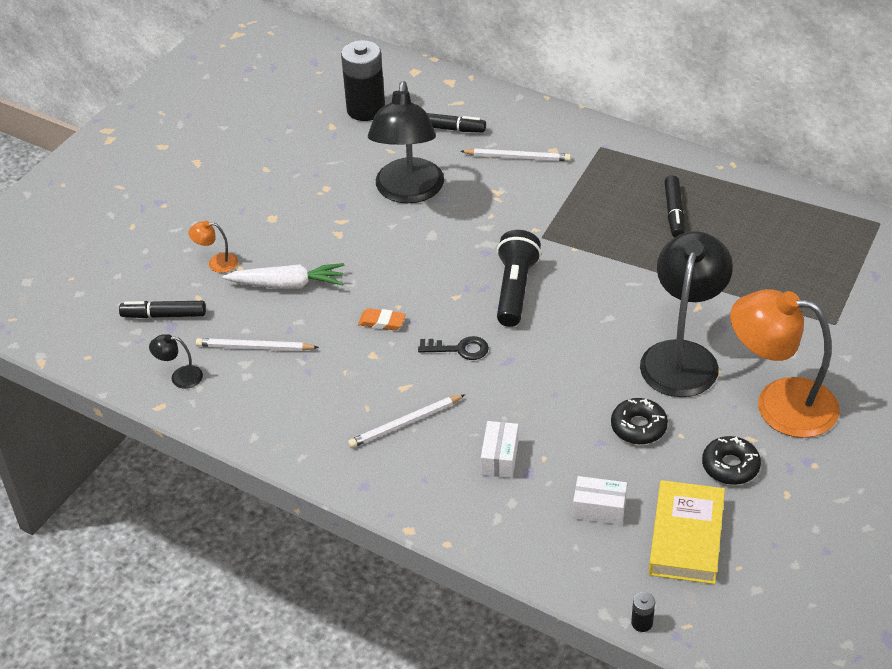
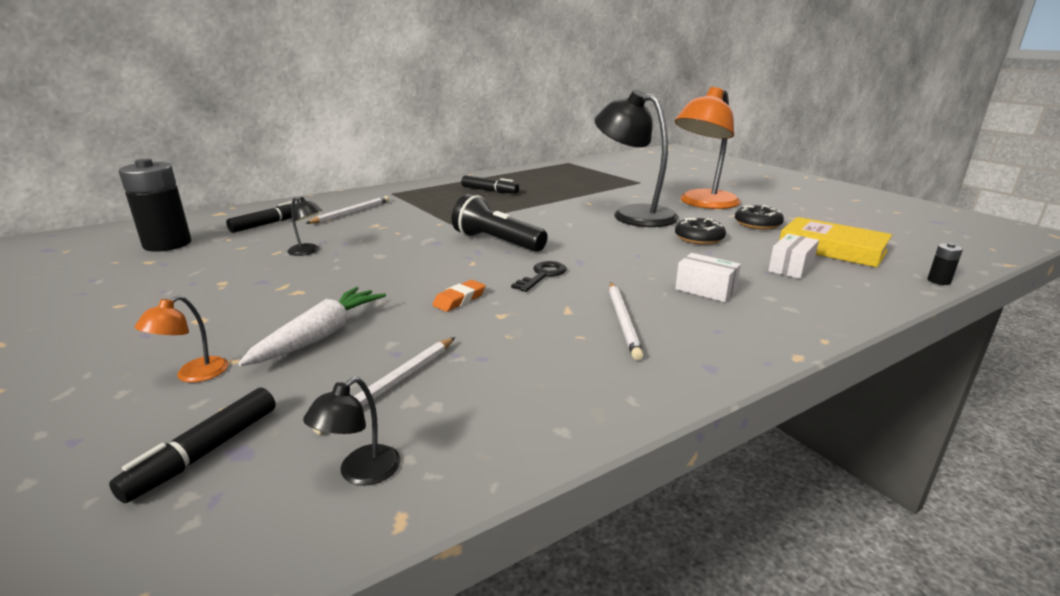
camera: 65 degrees left, 20 degrees down
(408, 192) = (308, 251): black lamp -> black lamp, size x0.41

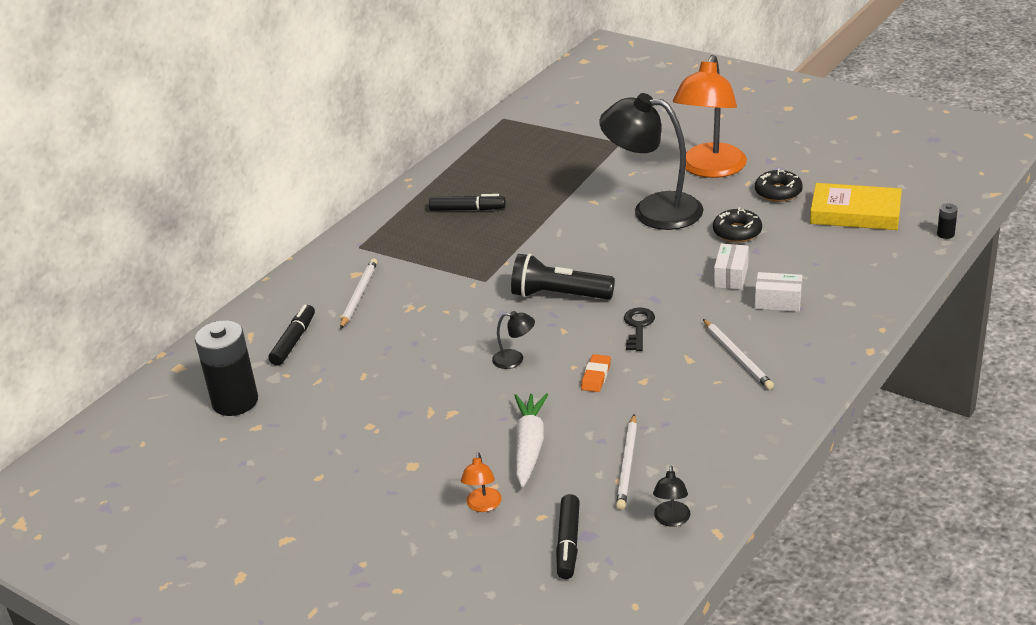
camera: 20 degrees left, 10 degrees up
(308, 251) = (394, 365): black lamp -> black lamp (515, 359)
(791, 268) = (831, 252): white box -> white box (731, 276)

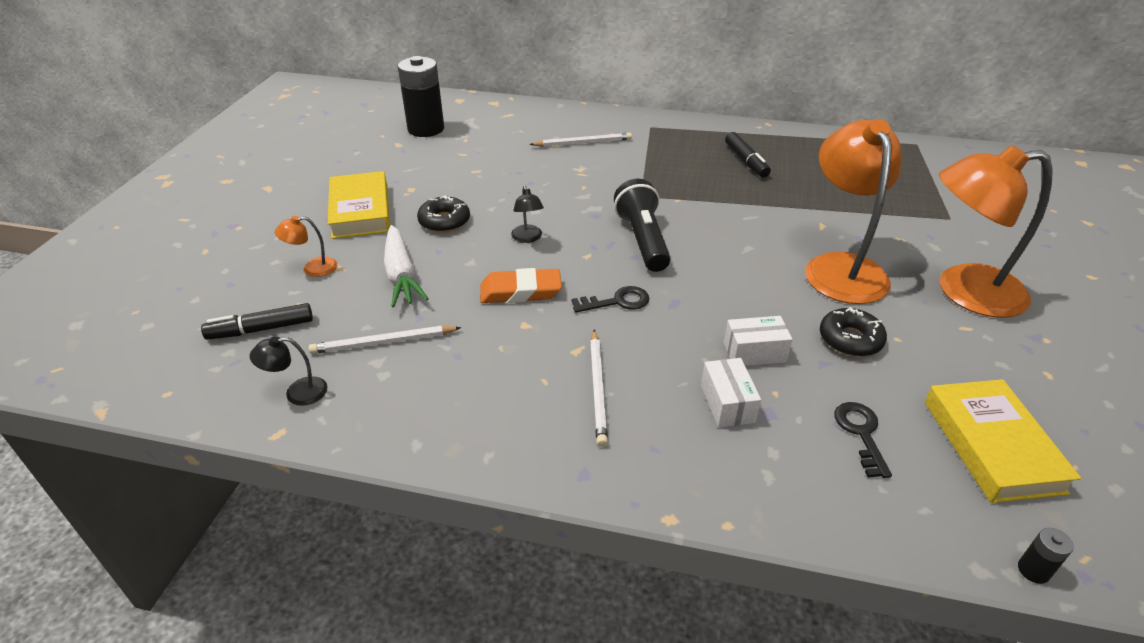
camera: 65 degrees right, 5 degrees up
(293, 341) = (508, 132): black marker -> none
(391, 466) = (360, 211): none -> yellow book
(529, 445) = (401, 275): white carrot -> white carrot turned 90 degrees clockwise
(596, 376) = (520, 291): orange eraser -> orange eraser, size x1.58
(653, 210) = (841, 267): black lamp -> orange lamp
(737, 356) = (598, 388): white pencil -> white pencil turned 45 degrees counterclockwise
(778, 192) = (970, 358): black donut -> black donut (444, 221)
(827, 256) = (861, 433): none -> black key

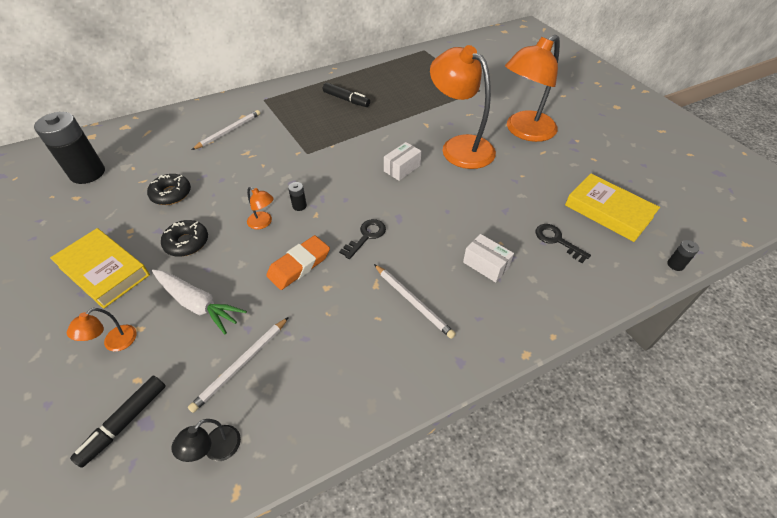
camera: 40 degrees left, 10 degrees up
(528, 238) = (263, 223): black lamp -> orange lamp
(579, 240) = (299, 206): none -> black battery
(642, 240) = (339, 185): black flashlight -> none
(754, 352) = (468, 224): white box -> white box (402, 168)
(850, 339) = (503, 188): black donut -> black donut (171, 194)

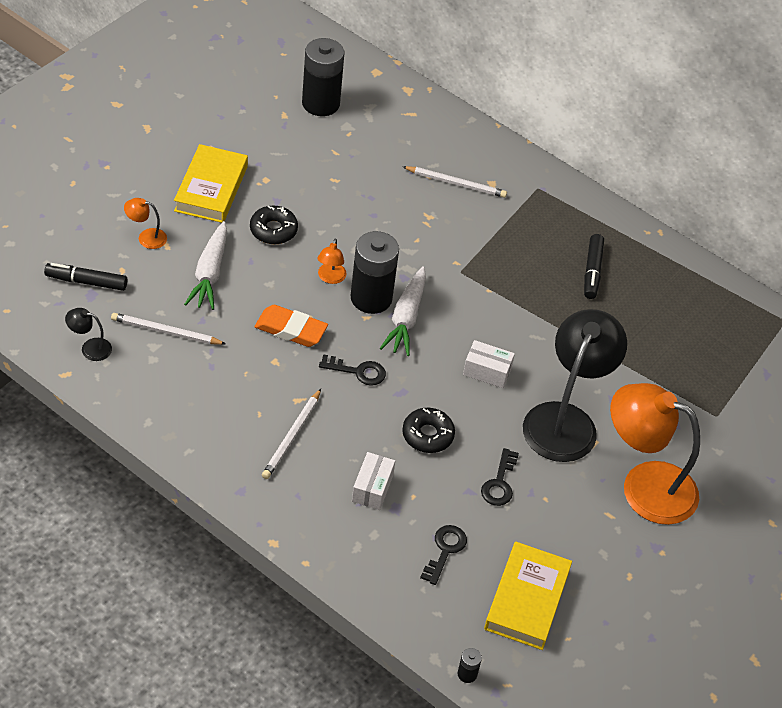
camera: 60 degrees right, 0 degrees up
(171, 194) = (329, 185): black donut -> black donut (427, 435)
(299, 206) = (371, 298): black battery -> black battery, size x2.47
(331, 193) = (406, 318): none -> white carrot
(459, 146) = (565, 420): orange lamp -> black lamp
(502, 193) = (499, 483): none -> black key

